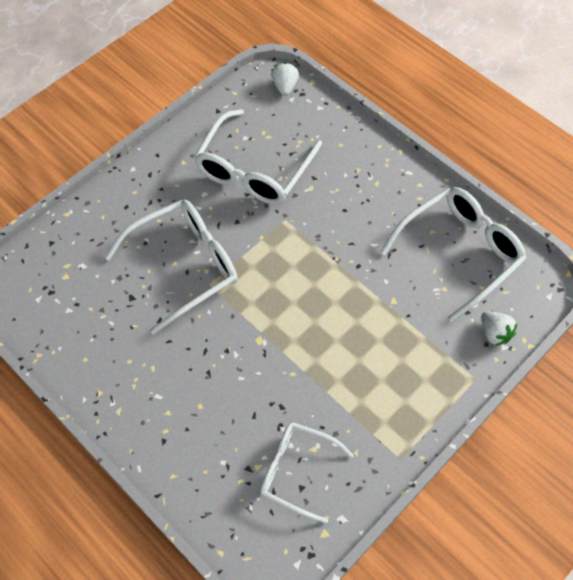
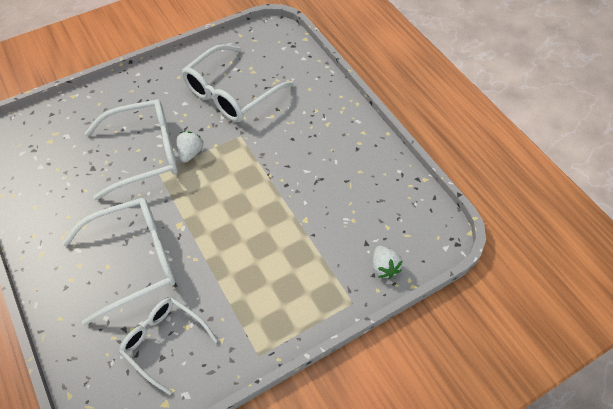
camera: 15 degrees right, 5 degrees down
(285, 86) = (281, 38): white strawberry -> white strawberry (190, 153)
(459, 252) = (377, 193): white glasses -> white glasses (134, 260)

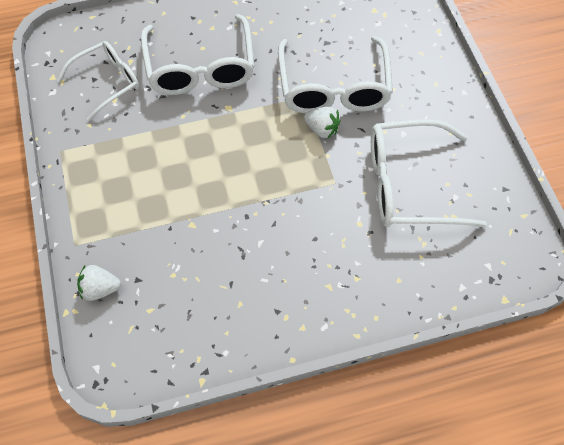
camera: 105 degrees right, 5 degrees up
(231, 93) = (409, 185): white glasses -> white glasses turned 60 degrees counterclockwise

